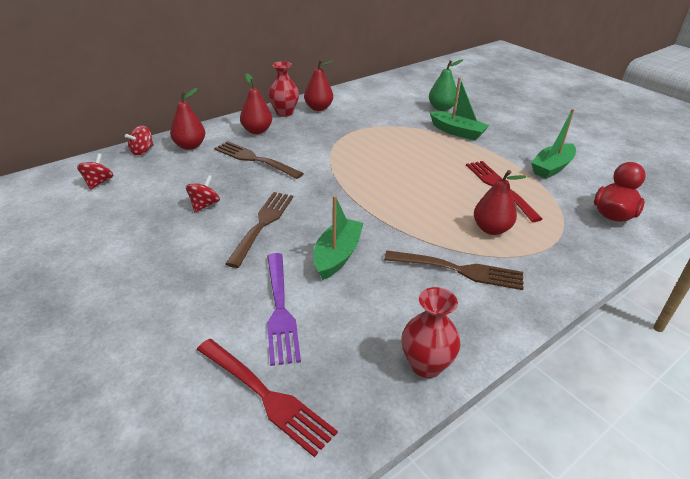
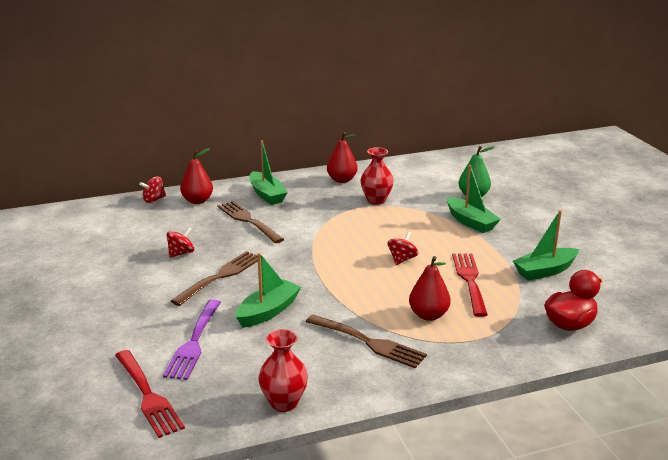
camera: 20 degrees right, 10 degrees down
(98, 183) = (105, 221): red spinning top -> red spinning top (402, 259)
(257, 131) = (267, 195): red pear -> green boat
(284, 113) = (304, 181): red vase -> red vase (376, 200)

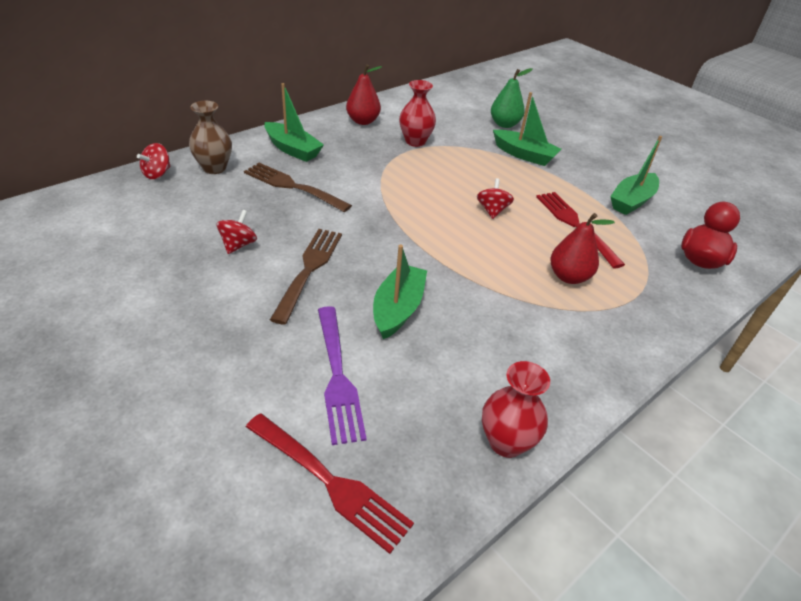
camera: 25 degrees left, 15 degrees up
(197, 201) = (214, 168): red pear -> brown vase
(368, 342) = (536, 327): brown fork -> none

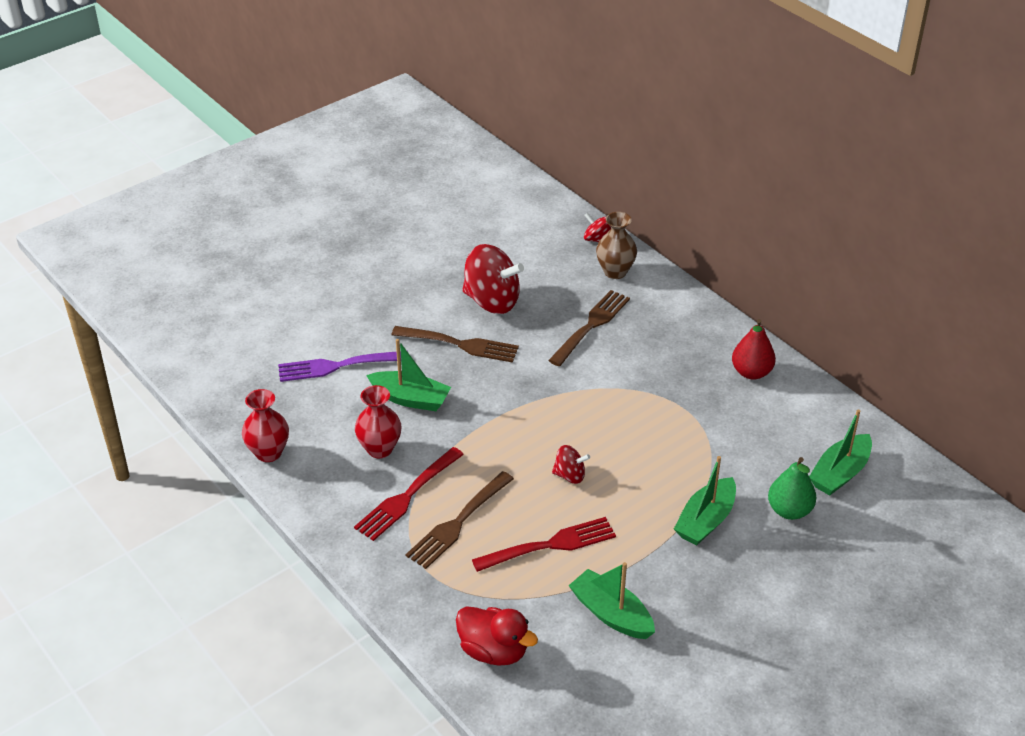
camera: 95 degrees right, 0 degrees up
(238, 245) = (492, 301): red spinning top -> red spinning top, size x1.99
(292, 149) = (666, 320): green boat -> green boat (840, 473)
(330, 482) = (250, 366): red fork -> red fork (407, 496)
(415, 141) = (712, 418): red vase -> red vase (380, 449)
(569, 277) = (458, 523): red pear -> brown fork

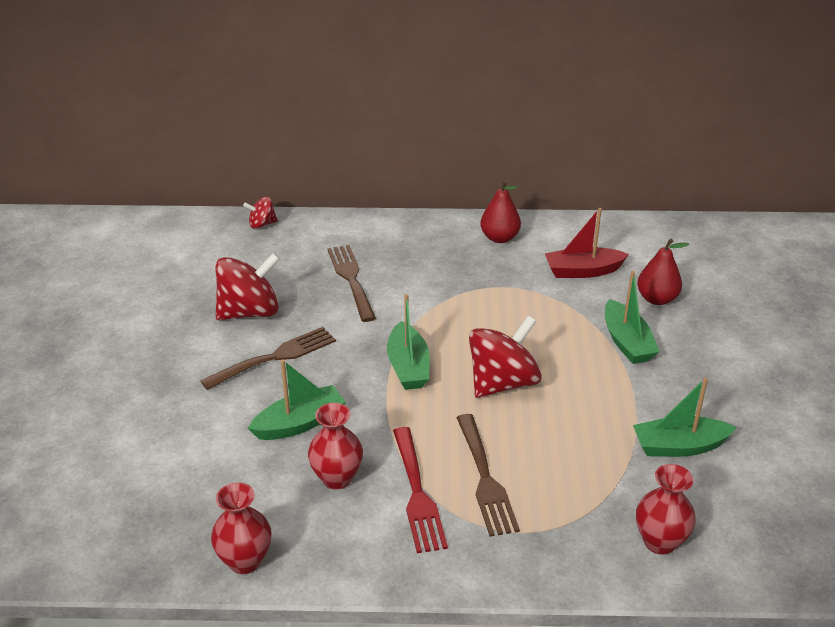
camera: 50 degrees left, 5 degrees down
(337, 366) = (195, 446): purple fork -> none
(494, 651) = (659, 542): red duck -> red vase
(550, 545) = (569, 438): red fork -> none
(570, 475) = (502, 383): red spinning top -> red spinning top, size x1.99
(615, 272) = (309, 236): brown vase -> none
(770, 445) = (582, 271): none -> red boat
(789, 510) = (656, 299): green pear -> red pear
(840, 473) = (643, 258): green boat -> green boat (408, 367)

